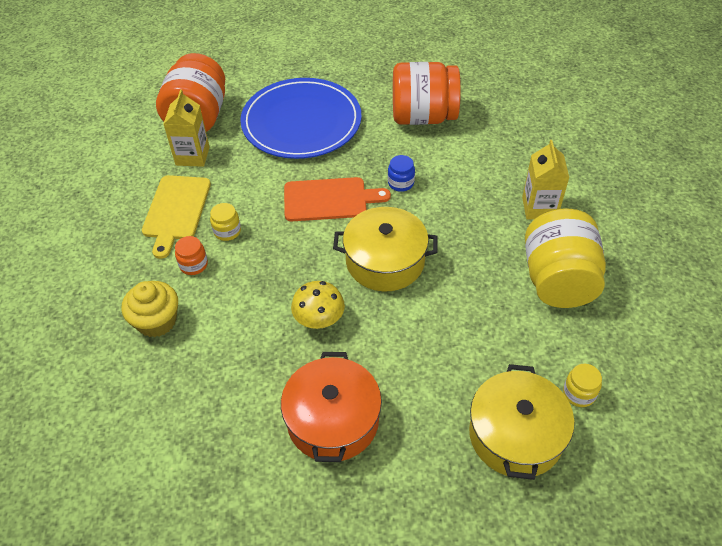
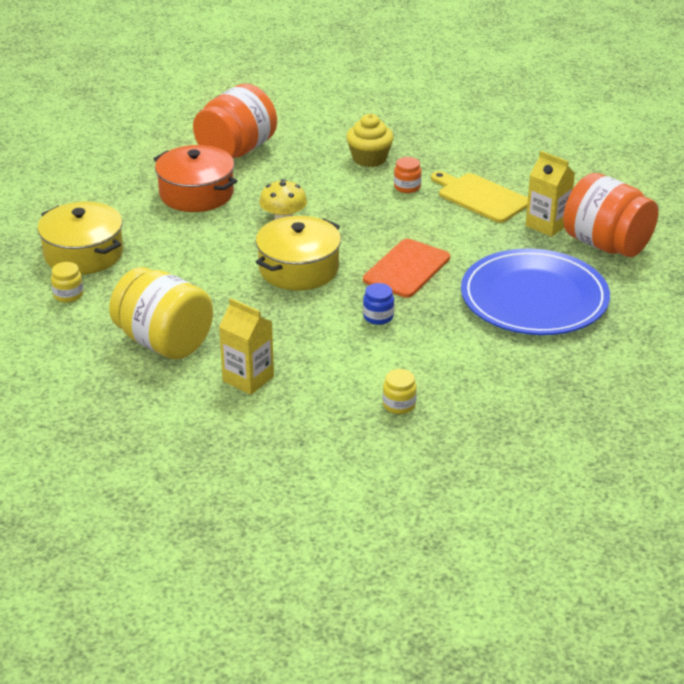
camera: 125 degrees right, 15 degrees down
(227, 231) = (426, 211): yellow jar -> yellow jar (399, 405)
(423, 117) = (459, 375): orange jar -> orange jar (236, 150)

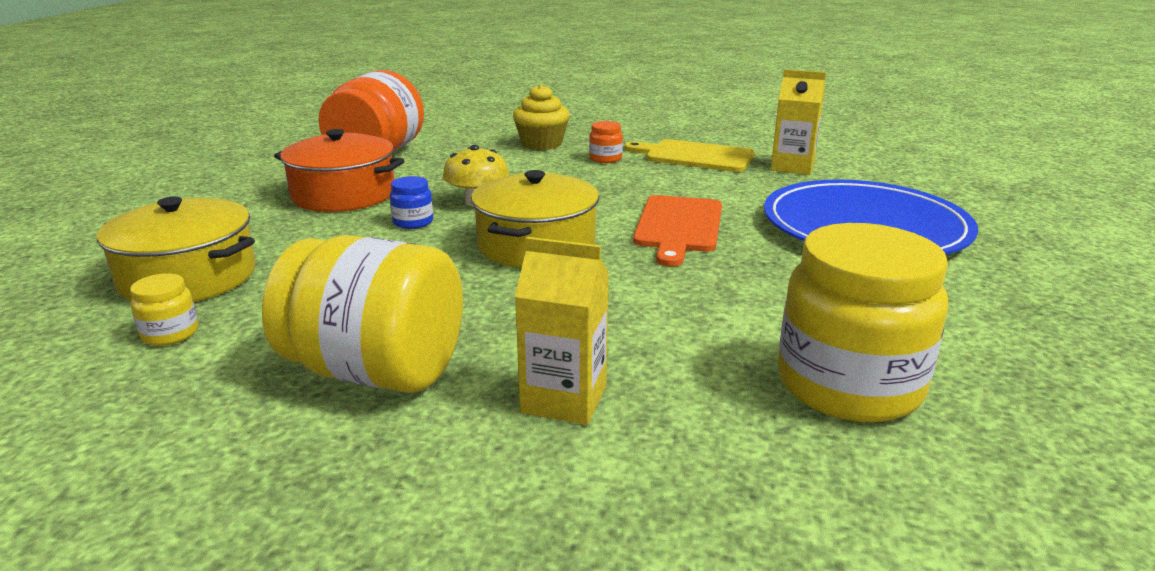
camera: 20 degrees left, 10 degrees down
(378, 317) = (694, 277): blue jar -> blue jar (413, 222)
(399, 405) = (848, 385): yellow jar -> yellow jar, size x2.39
(606, 244) = (874, 173): orange jar -> none

